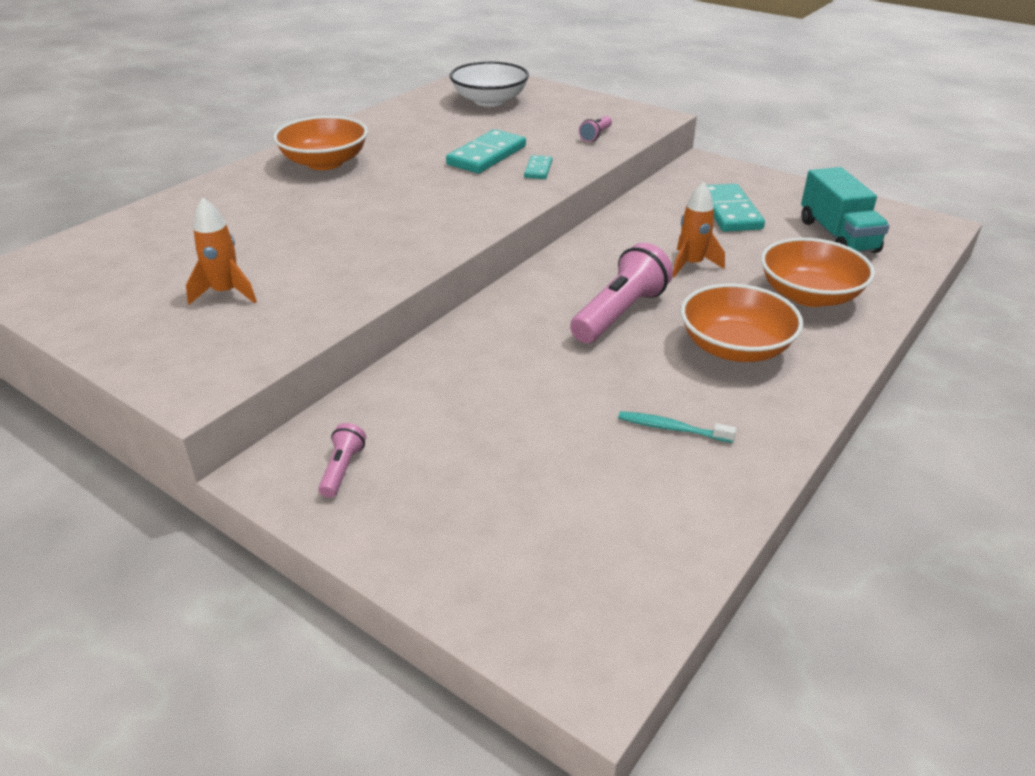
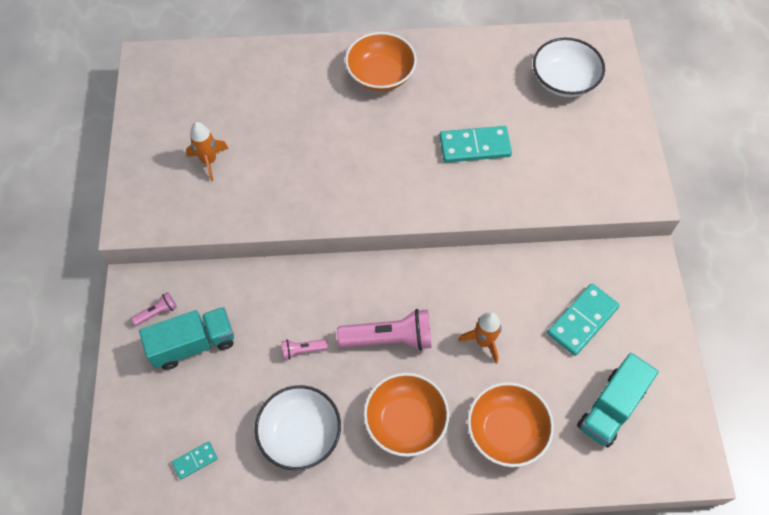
camera: 50 degrees right, 25 degrees up
(435, 459) = (193, 344): none -> turquoise truck
(538, 169) = (483, 189): turquoise domino -> turquoise domino (195, 461)
(595, 135) = (571, 183): pink flashlight -> pink flashlight (302, 350)
(672, 428) = (300, 434): turquoise toothbrush -> white bowl

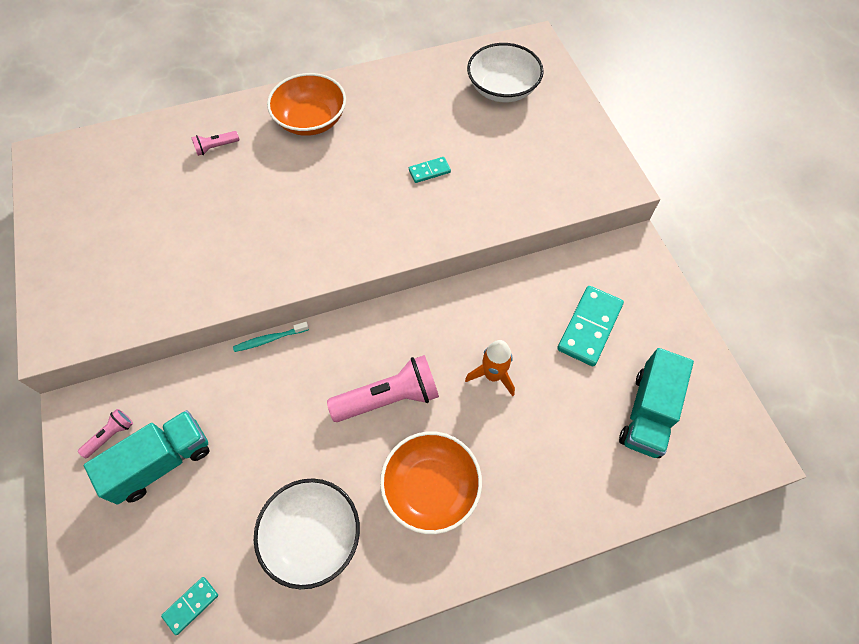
camera: 15 degrees left, 0 degrees up
(209, 161) = (137, 249): orange rocket -> none
(301, 264) = (270, 339): none -> turquoise toothbrush
(302, 350) = (293, 436): pink flashlight -> pink flashlight (216, 147)
(474, 146) = (429, 171): turquoise domino -> turquoise domino, size x0.52
(506, 431) = (545, 468): orange bowl -> none

